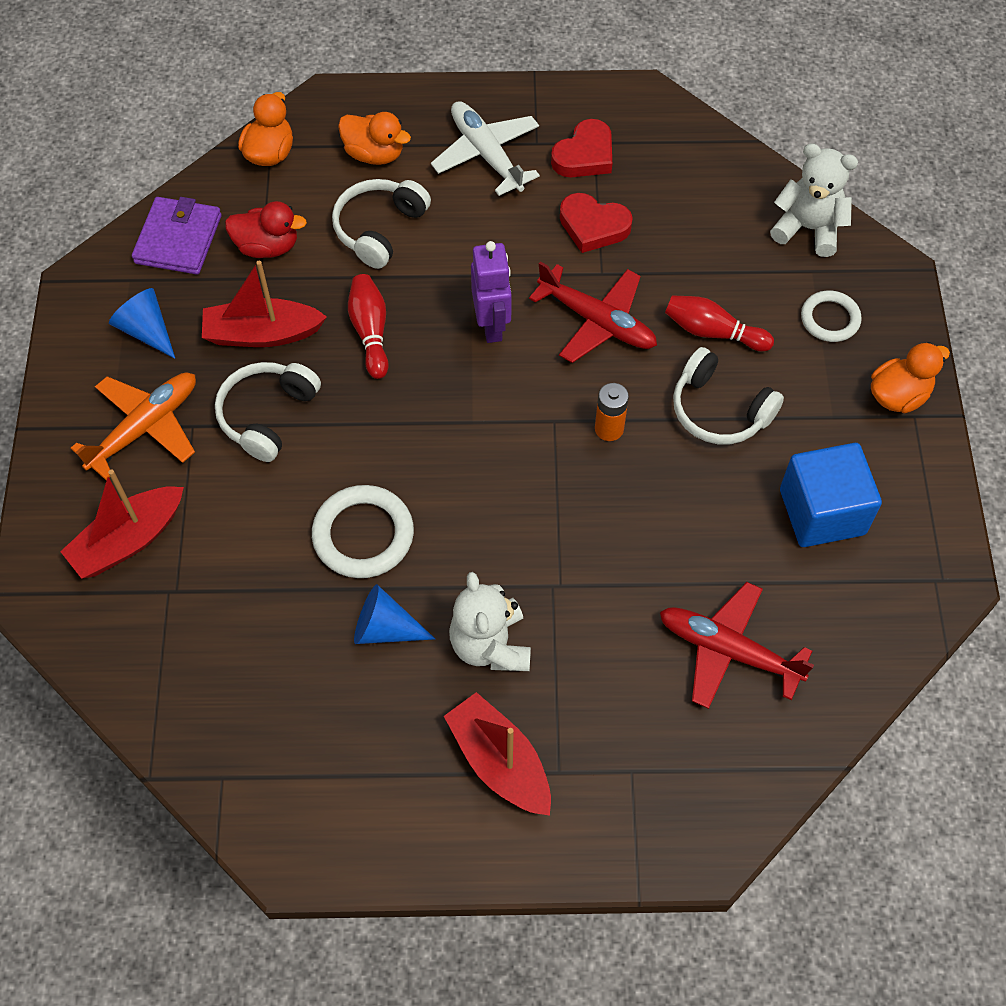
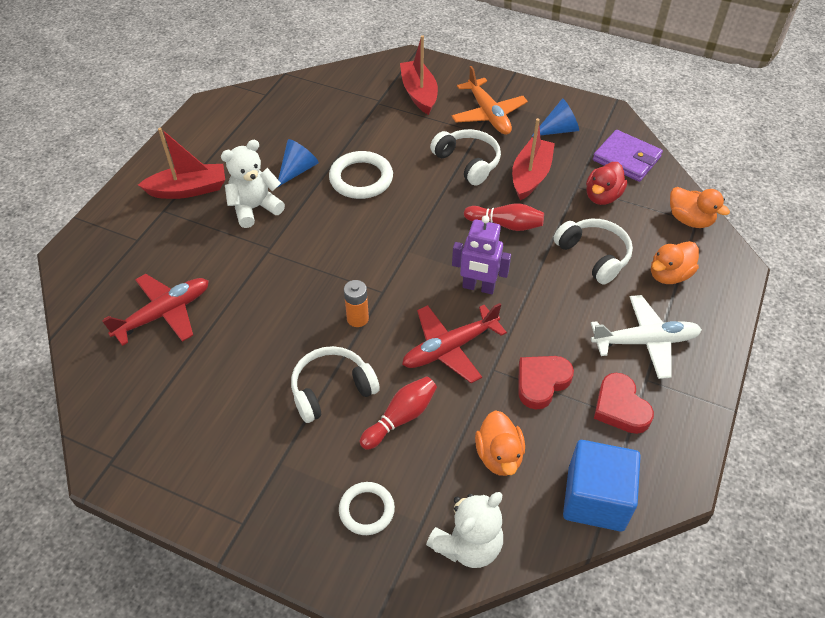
camera: 115 degrees right, 10 degrees down
(490, 645) = (255, 208): white teddy bear -> white teddy bear turned 45 degrees counterclockwise
(822, 512) = (212, 413): blue cube -> blue cube (595, 499)
(898, 395) = (267, 522): orange duck -> orange duck (499, 455)

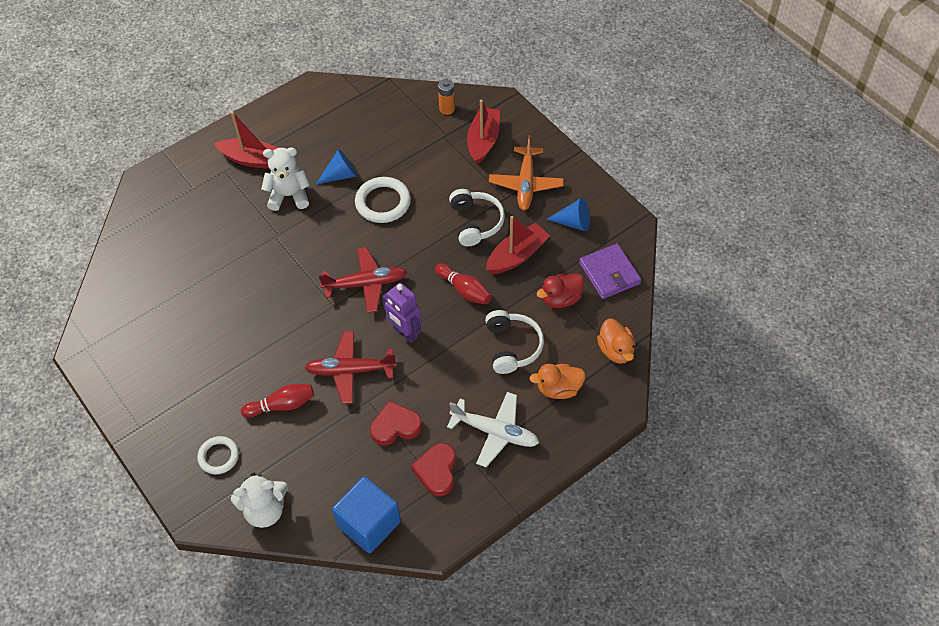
camera: 30 degrees right, 5 degrees up
(163, 314) = (177, 256): red plane -> red plane (365, 284)
(332, 390) = (251, 364): white headphones -> none
(357, 318) = (303, 318): orange battery -> orange battery (447, 109)
(499, 455) = (327, 463): orange duck -> none

